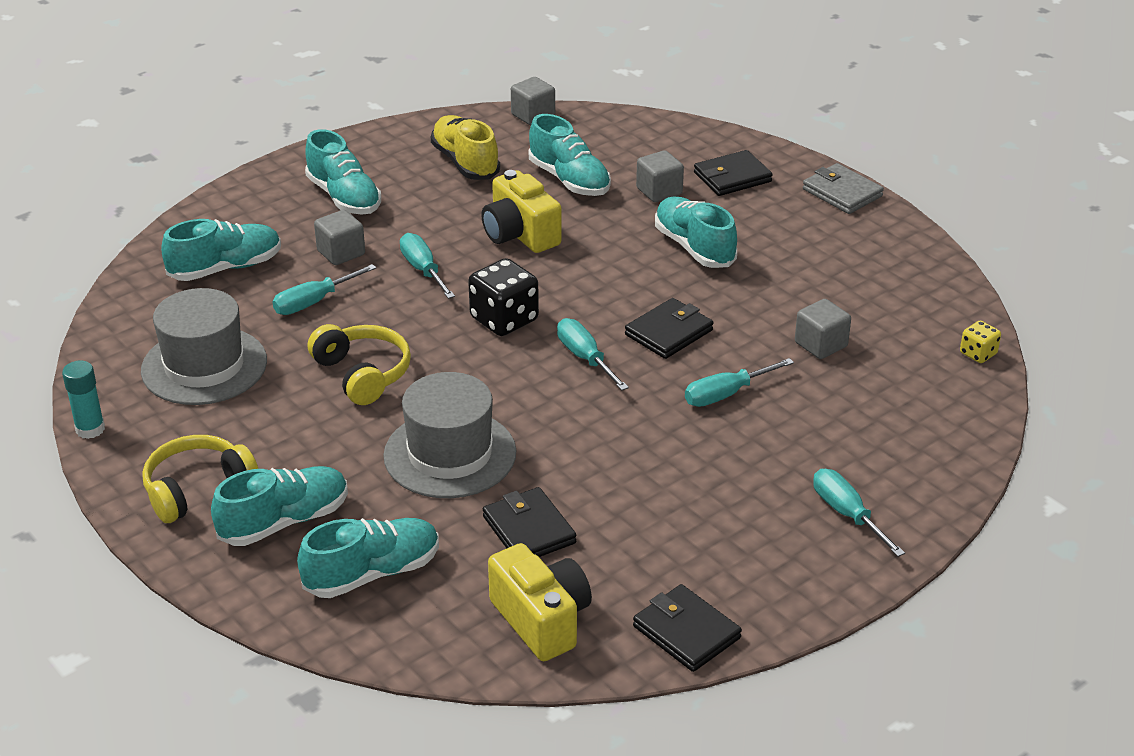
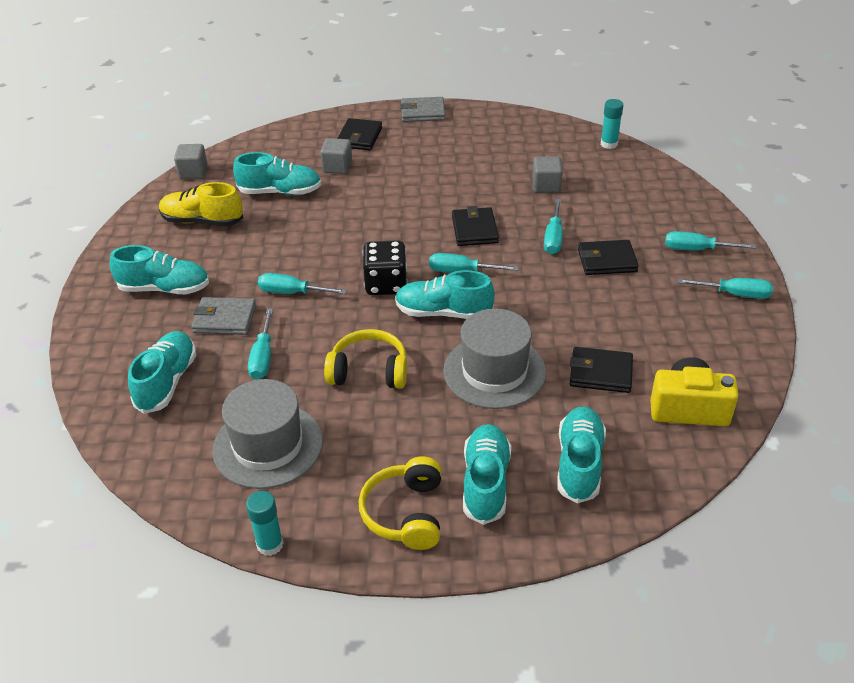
camera: 50 degrees left, 5 degrees up
(341, 253) = (225, 319): grey cube -> grey wallet
(520, 234) = (308, 236): yellow camera -> none
(686, 632) = (746, 355): black wallet -> black wallet (607, 260)
(694, 247) = (407, 182): turquoise shoe -> turquoise shoe (443, 312)
(794, 580) = (734, 294): none -> turquoise screwdriver
(978, 354) = (609, 144): yellow dice -> turquoise glue stick

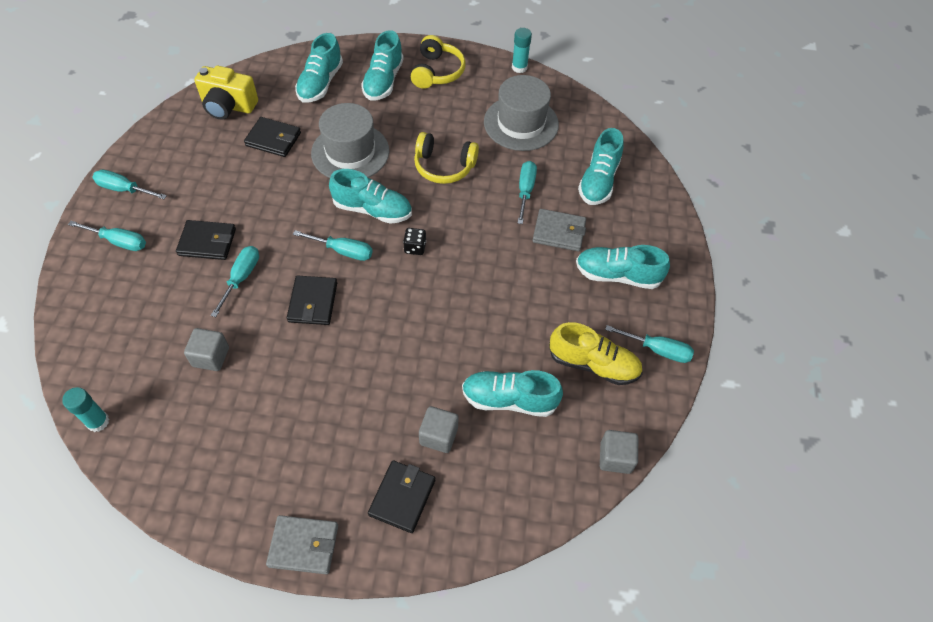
camera: 175 degrees left, 15 degrees up
(292, 292) = (500, 251): turquoise screwdriver -> turquoise screwdriver (657, 350)
(386, 284) = (415, 247): black dice -> black dice, size x0.53

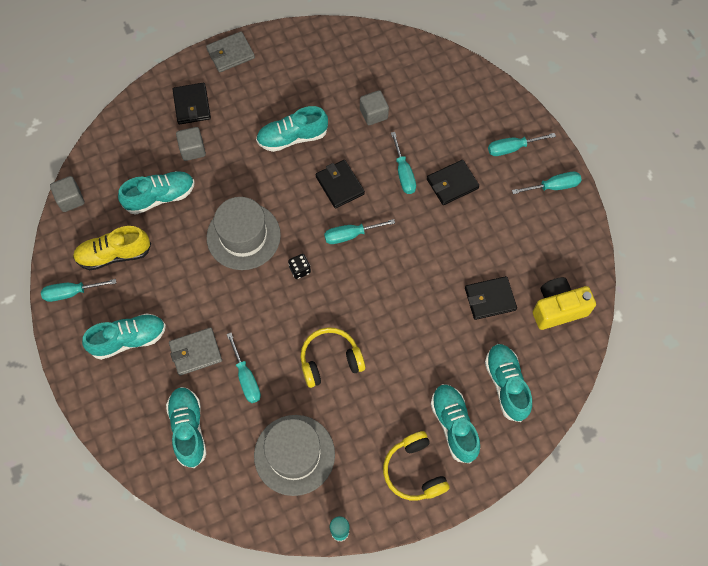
camera: 150 degrees right, 10 degrees up
(98, 422) = (403, 45): turquoise glue stick -> none
(350, 152) = (418, 326): grey hat -> grey hat (243, 236)
(372, 210) = (356, 283): turquoise shoe -> turquoise shoe (292, 137)

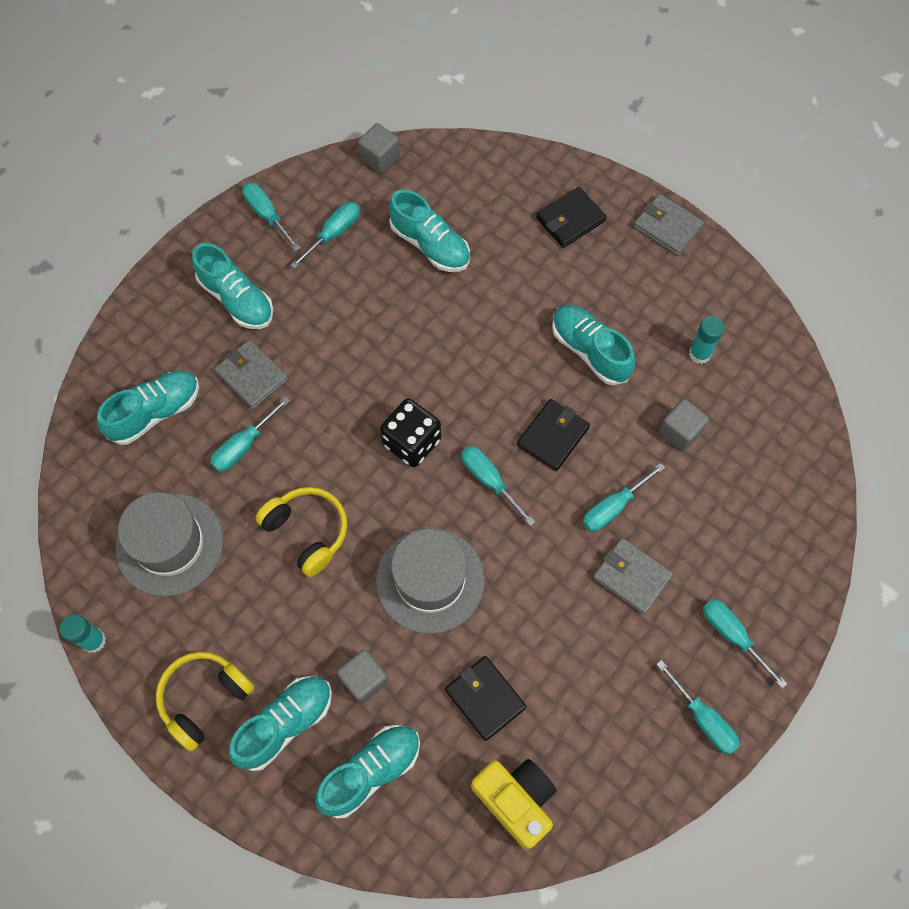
camera: 65 degrees right, 0 degrees up
(114, 254) = (333, 234): yellow shoe -> turquoise screwdriver
(192, 149) = (511, 249): grey cube -> grey cube (364, 680)
(243, 236) = (425, 358): grey hat -> grey hat (430, 580)
(300, 270) = (412, 442): black dice -> black dice, size x1.87
(328, 79) = (699, 354): none -> turquoise glue stick
(452, 184) = (631, 577): black wallet -> grey wallet

